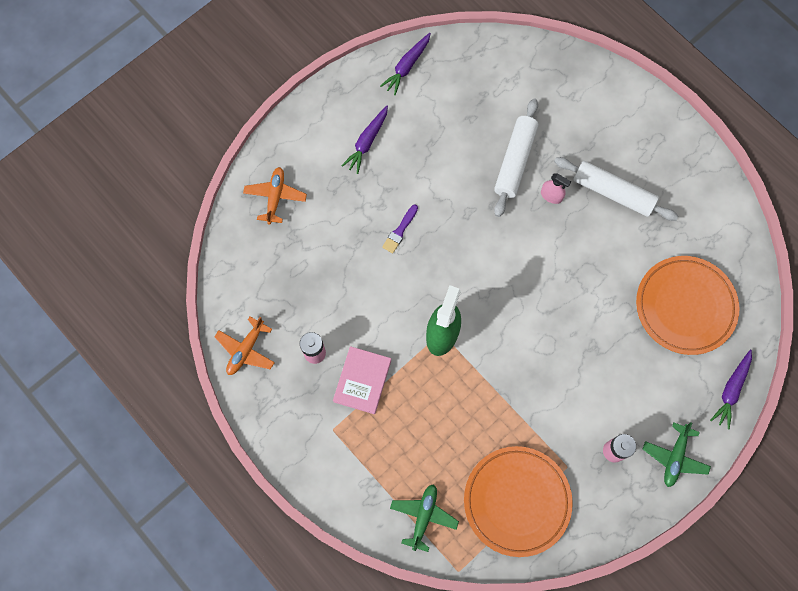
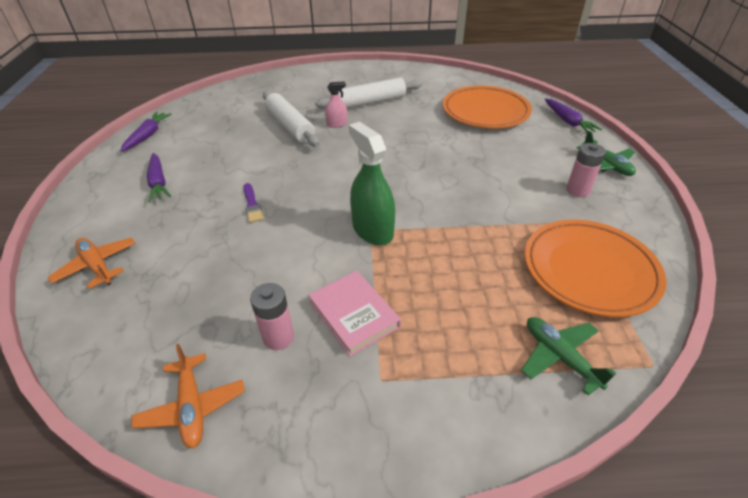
camera: 50 degrees left, 30 degrees down
(407, 66) = (147, 135): purple carrot -> purple carrot turned 150 degrees counterclockwise

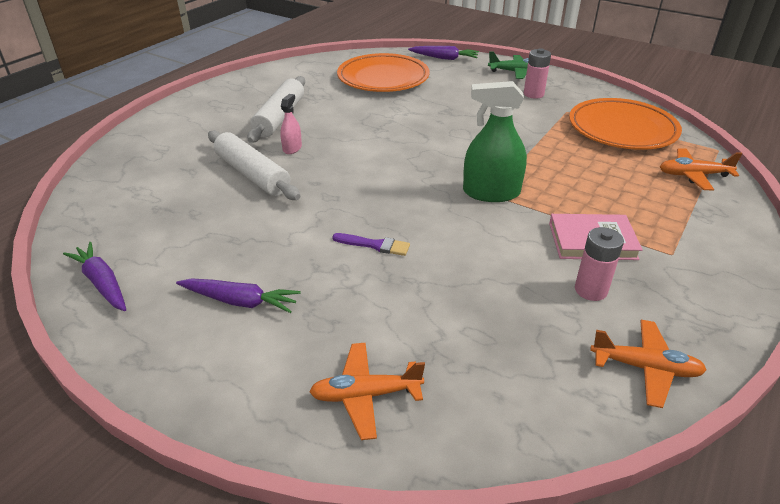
camera: 55 degrees left, 5 degrees down
(290, 126) = (252, 174): white rolling pin -> white rolling pin turned 45 degrees clockwise
(560, 357) = (693, 175): green plane -> orange plane

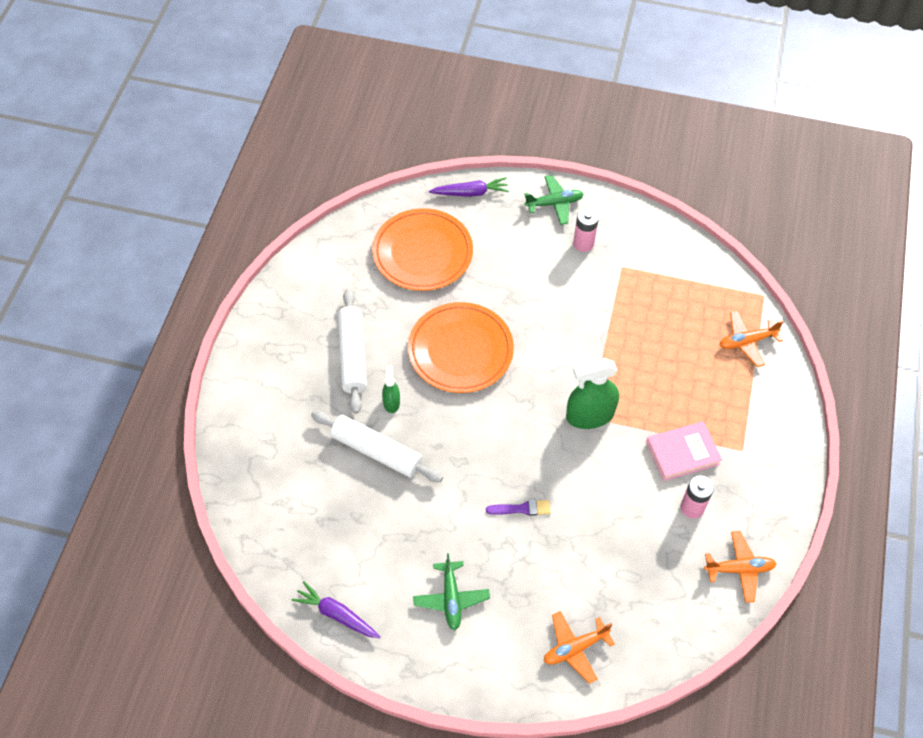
camera: 20 degrees left, 20 degrees up
(240, 301) = (451, 598): purple carrot -> green plane
(292, 148) = (391, 402): pink spray bottle -> green spray bottle
(622, 130) = (678, 286): orange plate -> orange plate (460, 351)

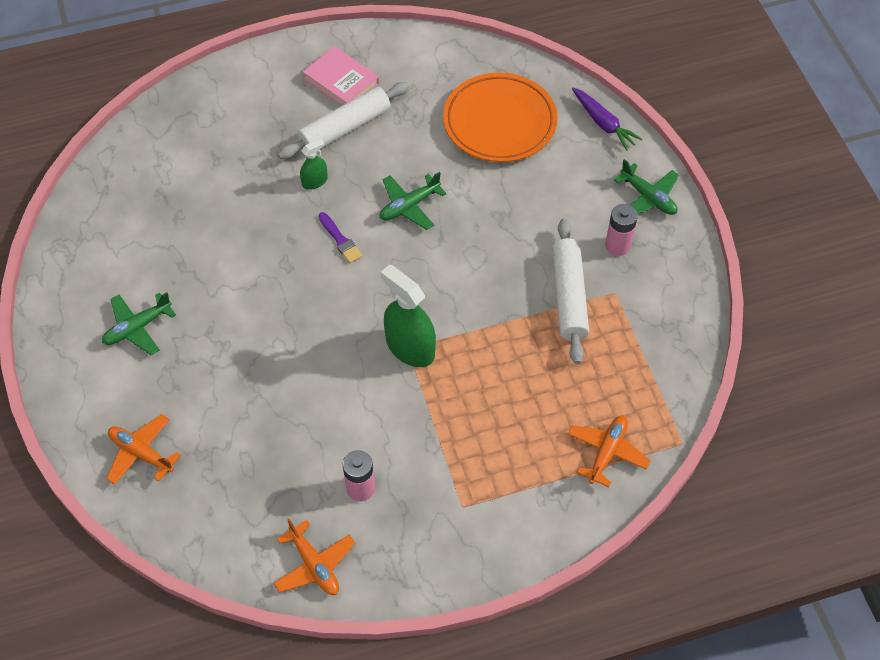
camera: 60 degrees right, 0 degrees up
(337, 614) = (74, 250): purple carrot -> none
(377, 451) = (255, 197): white rolling pin -> white rolling pin (569, 296)
(460, 351) = (409, 206): orange plate -> green plane
(521, 509) = (265, 339): purple brush -> purple brush (340, 240)
(682, 453) = (421, 451): pink book -> pink book (341, 81)
(747, 341) = (607, 452): orange plane -> orange plane turned 75 degrees clockwise

